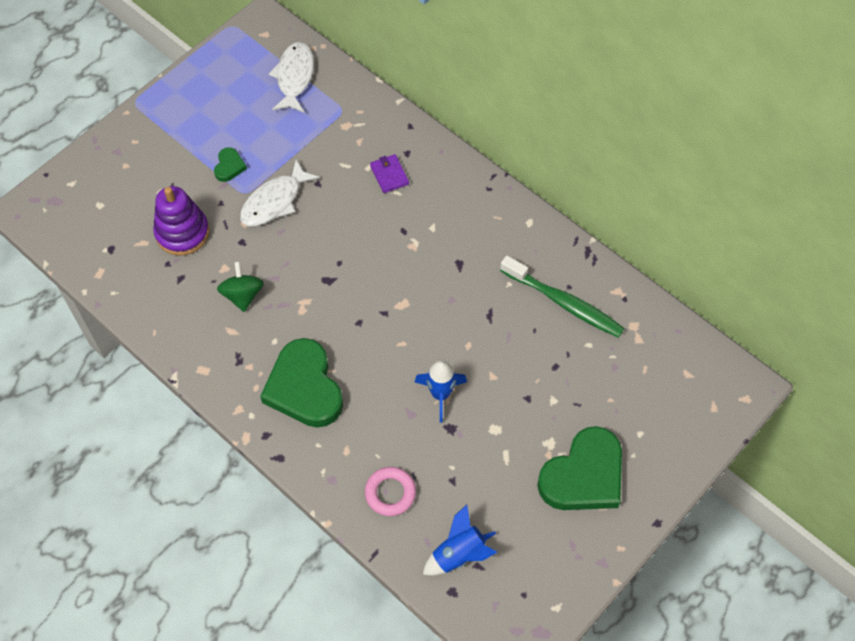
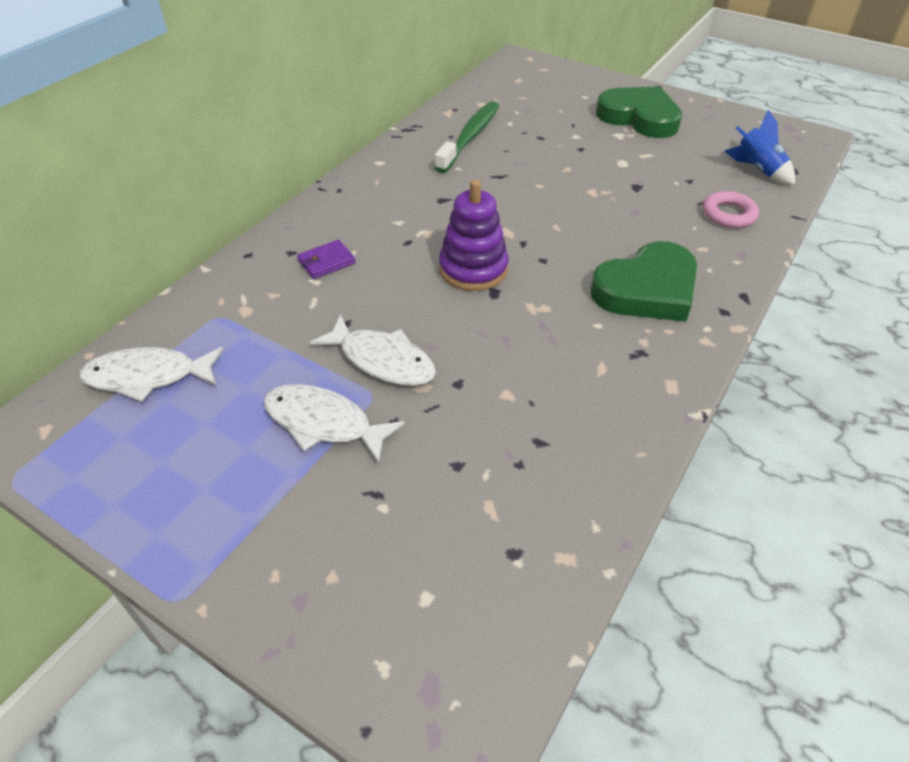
camera: 100 degrees left, 15 degrees down
(182, 233) = (458, 457): purple stacking toy -> purple stacking toy (473, 269)
(229, 166) = (324, 423): green heart -> white fish
(243, 295) = (543, 366): green spinning top -> none
(440, 394) = (603, 196): blue rocket -> none

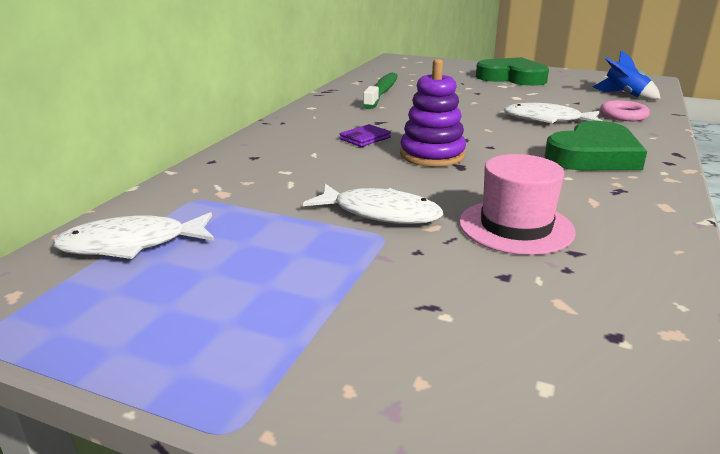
camera: 10 degrees left, 20 degrees down
(324, 423) = (344, 260): white fish -> white fish (547, 120)
(326, 262) = (291, 160): purple wallet -> purple wallet (365, 138)
(502, 397) = (515, 227): none -> pink hat

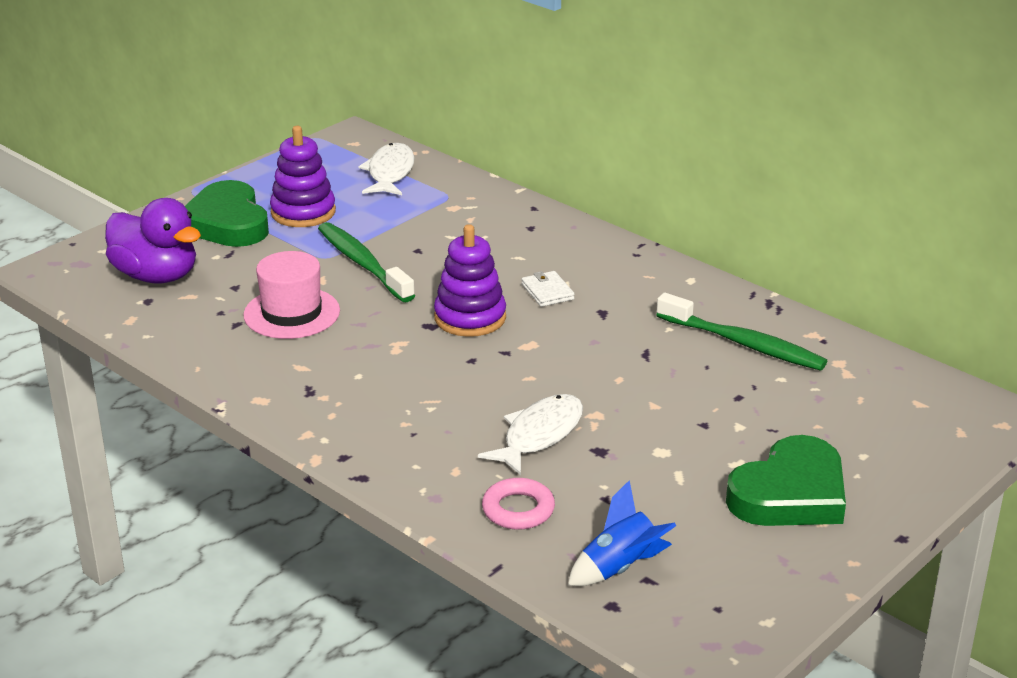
camera: 110 degrees right, 5 degrees up
(273, 279) = (303, 212): none -> purple stacking toy
(365, 138) = (547, 292): purple wallet -> white wallet
(380, 213) = (362, 263): white fish -> green toothbrush
(550, 353) = (156, 276): none -> purple duck
(593, 155) = (398, 415): green heart -> green heart (226, 222)

